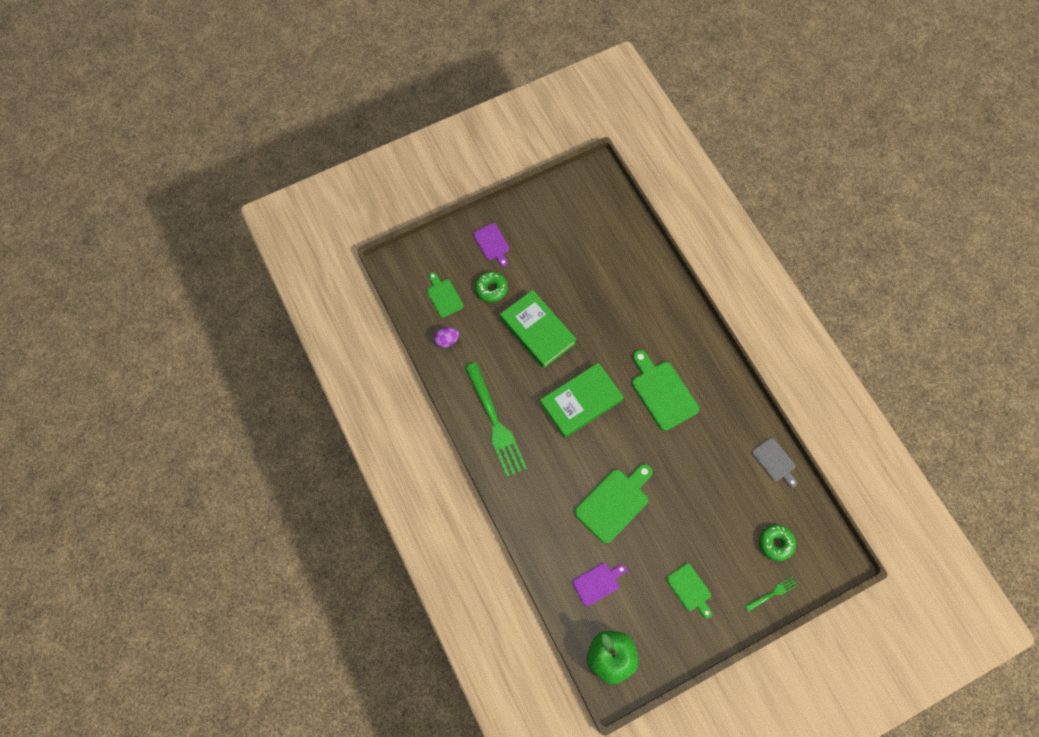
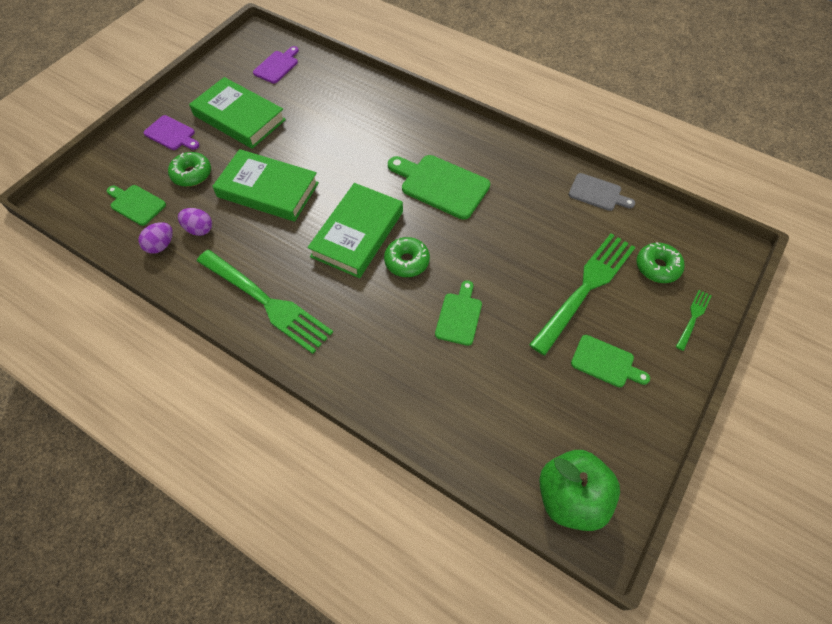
camera: 30 degrees left, 10 degrees down
(476, 340) = (199, 229): none -> purple egg
(547, 252) = (239, 117): none -> green book
(598, 583) = (497, 415): purple cutting board -> purple cutting board (277, 66)
(602, 442) = (407, 261): none -> green donut
(614, 503) = (459, 316): green cutting board -> green cutting board, size x0.60
(713, 531) = (585, 288): none -> green fork

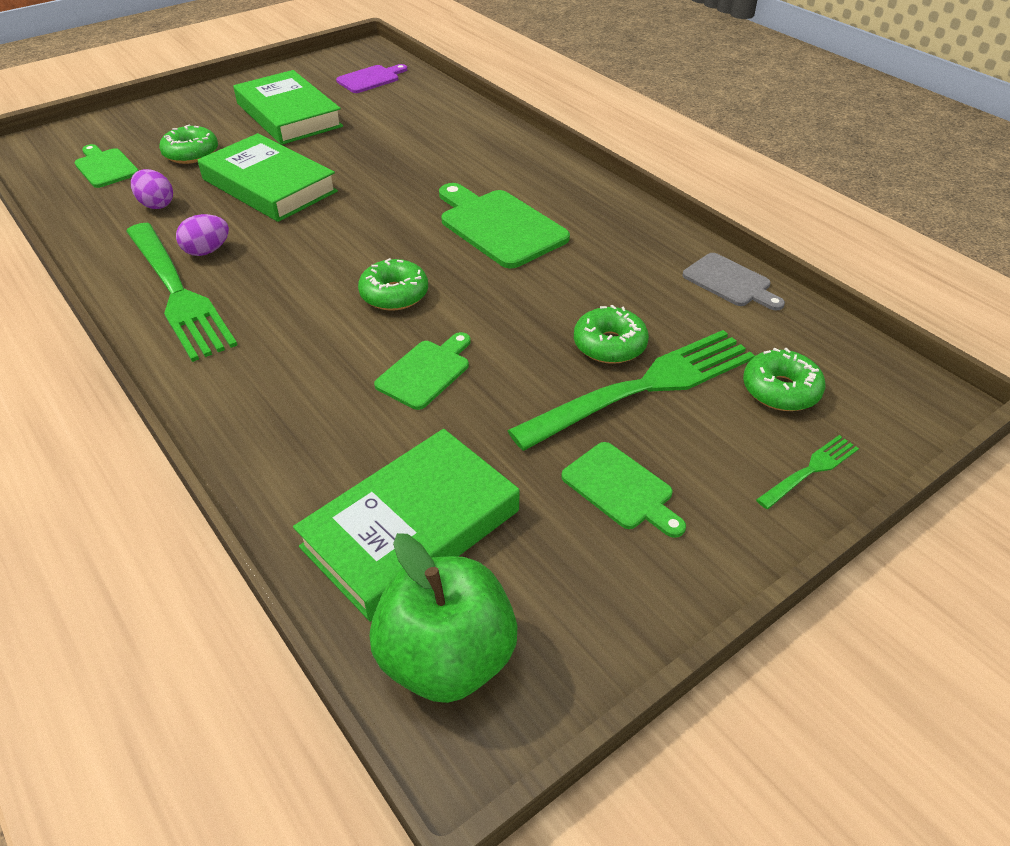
camera: 20 degrees right, 15 degrees down
(161, 245) = (100, 210): purple egg -> purple egg (207, 251)
(171, 134) = (198, 115): purple cutting board -> none
(357, 234) = (349, 251): green book -> green book (411, 528)
(552, 263) = (609, 345): none -> green donut

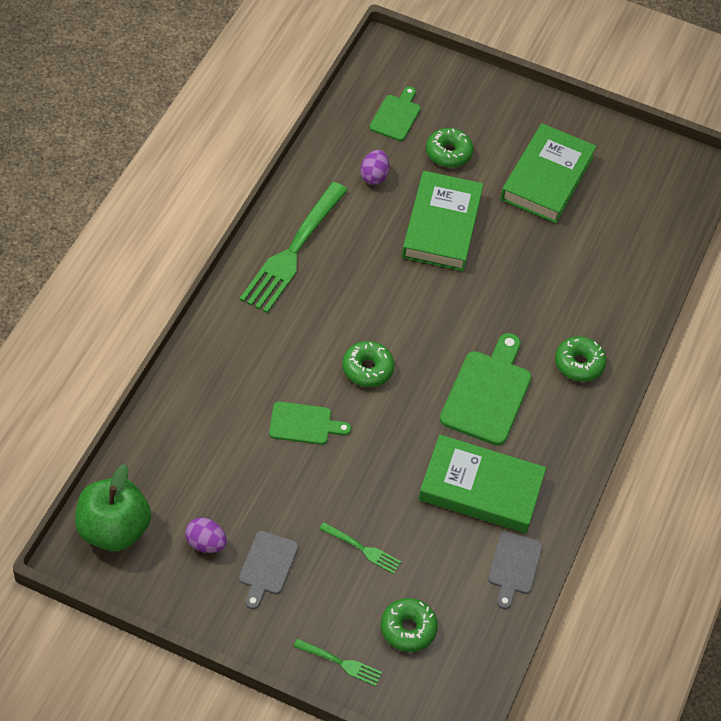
camera: 55 degrees right, 10 degrees up
(207, 251) = (344, 239): purple egg -> purple egg (205, 543)
(370, 79) = (648, 199): purple cutting board -> none
(411, 528) = (181, 476): green book -> green book (481, 488)
(609, 345) = (393, 515): green donut -> green donut (579, 364)
(621, 489) = (267, 566): green cutting board -> grey cutting board
(643, 387) = (362, 549): green fork -> green fork, size x0.45

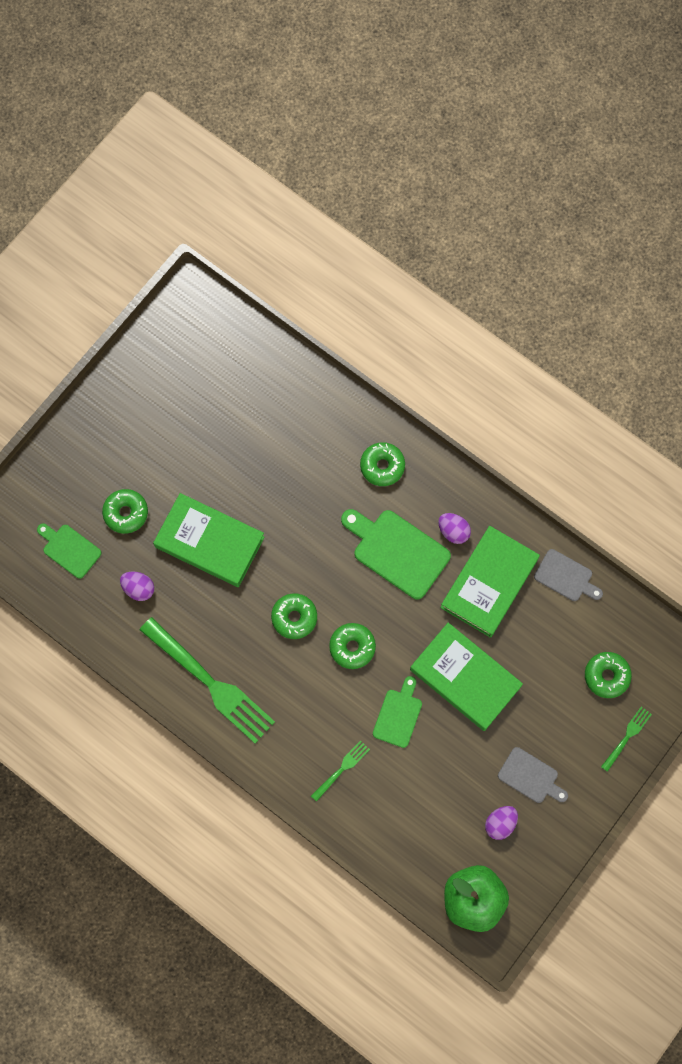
camera: 70 degrees left, 20 degrees up
(362, 549) = (528, 695): green fork -> green fork (341, 769)
(384, 311) = (294, 617): none -> green donut
(529, 443) = (453, 531): none -> purple egg
(547, 178) = (175, 432): green book -> green book (465, 678)

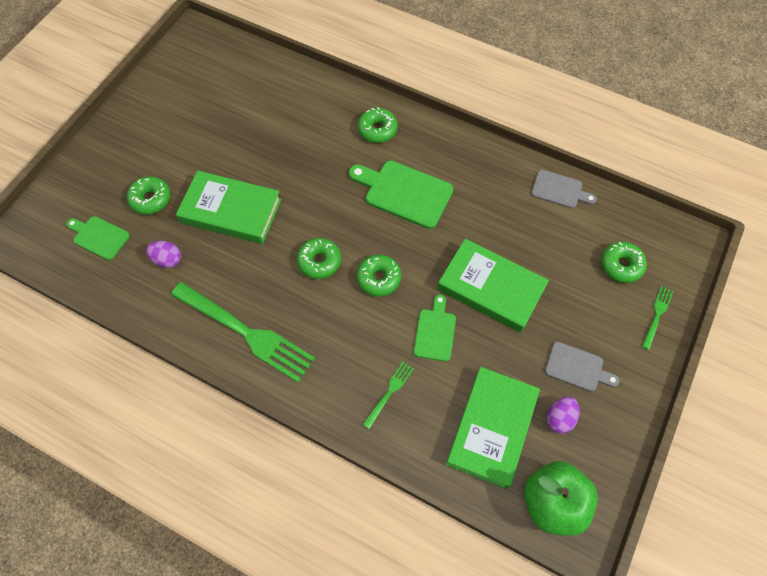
camera: 10 degrees left, 10 degrees down
(453, 531) = (451, 169): purple egg -> none
(489, 583) = (493, 205): green book -> green book (492, 428)

